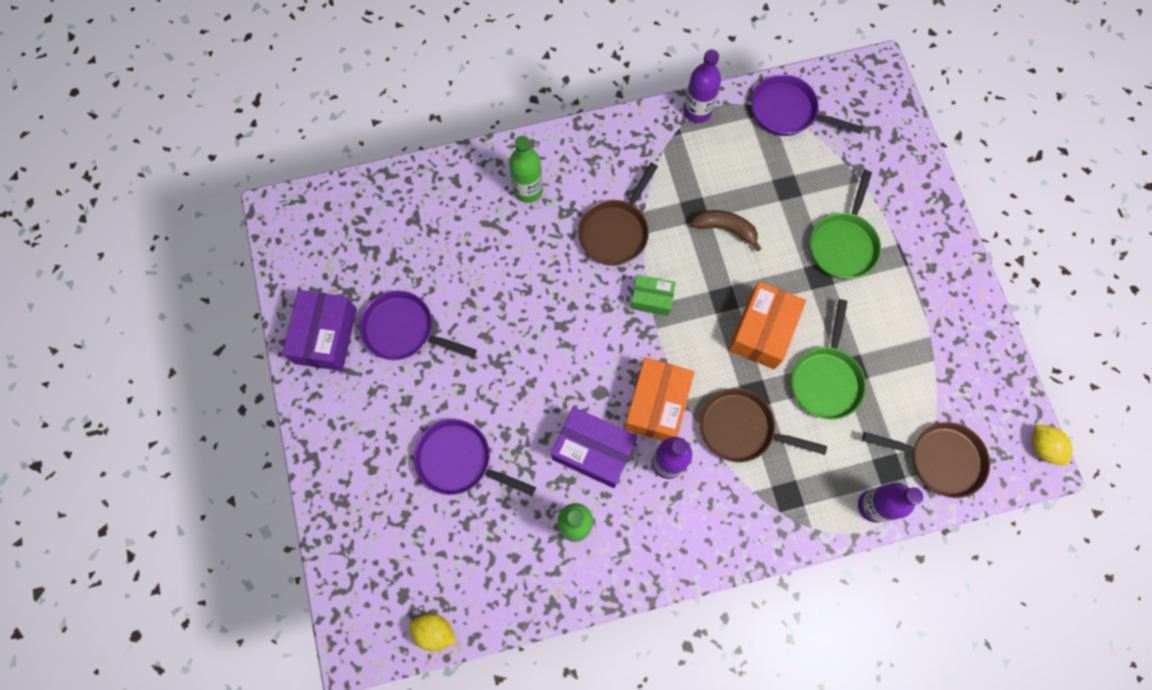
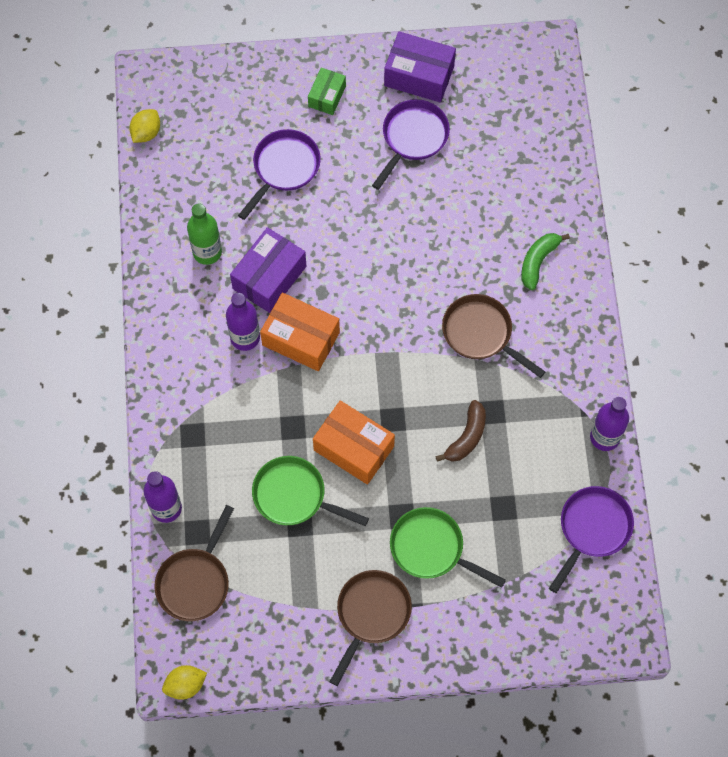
camera: 100 degrees right, 5 degrees down
(528, 190) = (538, 261): green bottle -> green banana
(651, 299) = (405, 353): green box -> green box (327, 96)
(741, 428) = (263, 408): brown pan -> brown pan (371, 614)

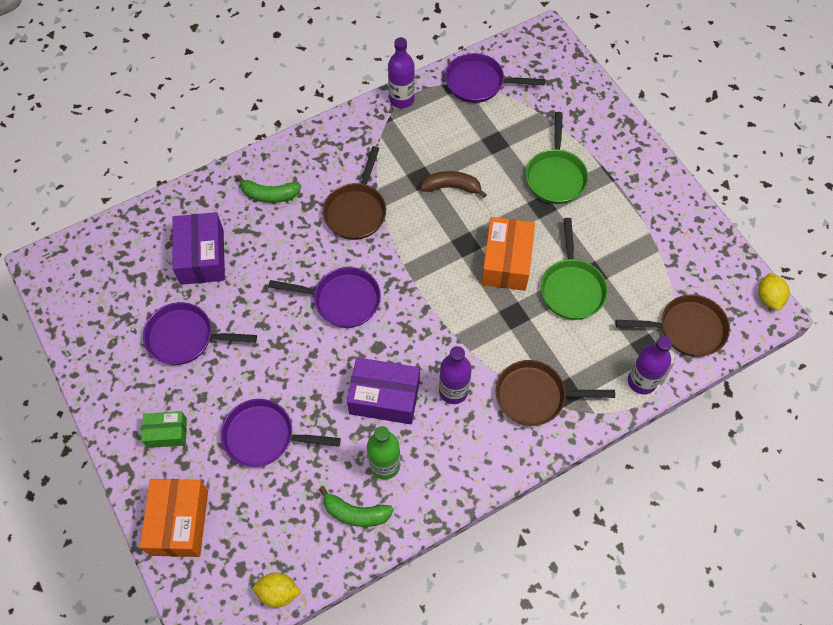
camera: 115 degrees left, 5 degrees down
(178, 213) = (355, 513): none -> green banana
(185, 685) = (769, 298): yellow lemon -> yellow lemon turned 45 degrees clockwise
(301, 338) = (430, 344): orange box -> orange box (179, 522)
(371, 614) = (630, 195): brown pan -> brown pan (535, 396)
(386, 281) = (342, 300): none -> purple pan
(419, 76) = (113, 360): purple box -> purple box (202, 257)

